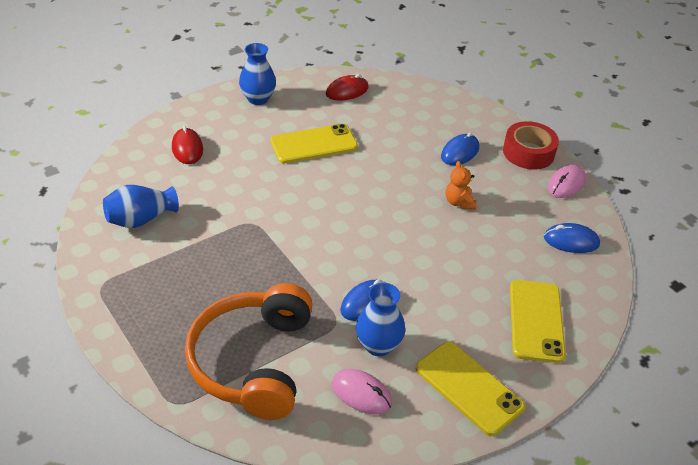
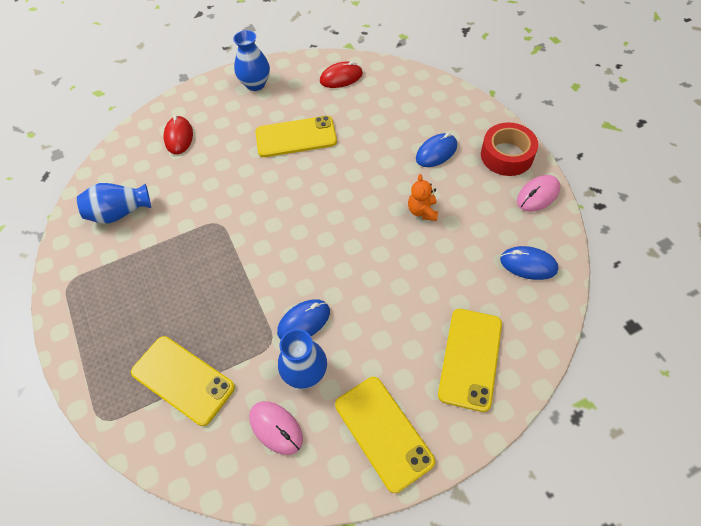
camera: 15 degrees right, 15 degrees up
(252, 361) = (183, 380): orange headphones -> yellow phone

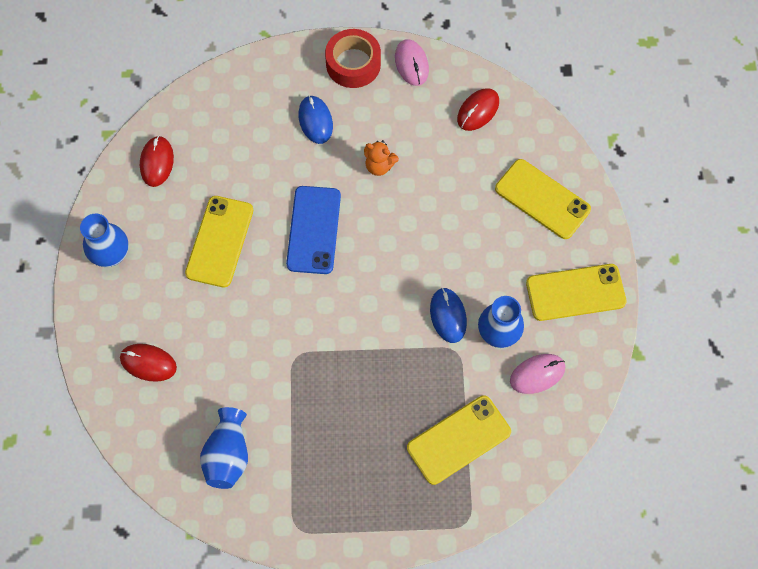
camera: 70 degrees left, 10 degrees up
(337, 190) = (313, 230): none -> blue phone
(528, 264) = (478, 111): blue mouse -> red mouse

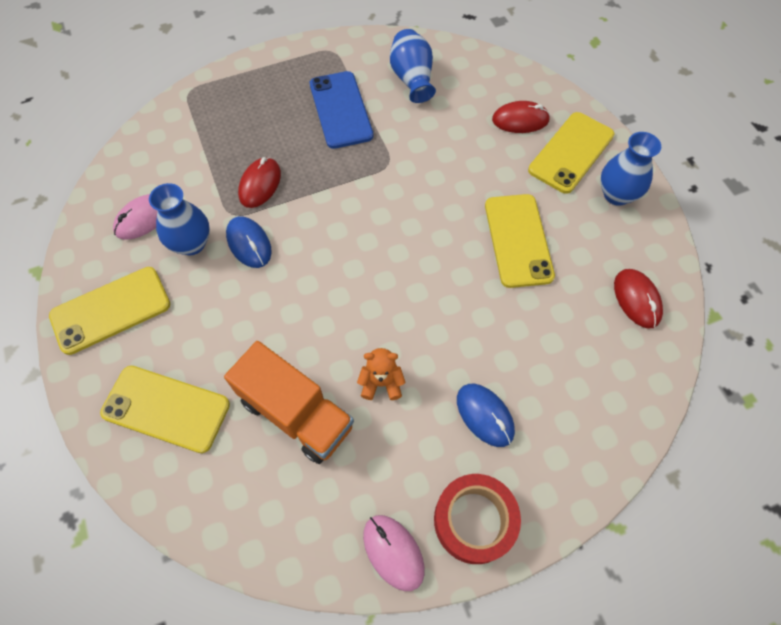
camera: 160 degrees right, 5 degrees down
(313, 230) = (425, 283): blue phone -> blue phone (341, 110)
(448, 165) = (296, 413): none -> orange truck
(459, 440) = (210, 144): yellow phone -> yellow phone (571, 152)
(478, 111) = (277, 508): red mouse -> red mouse (260, 184)

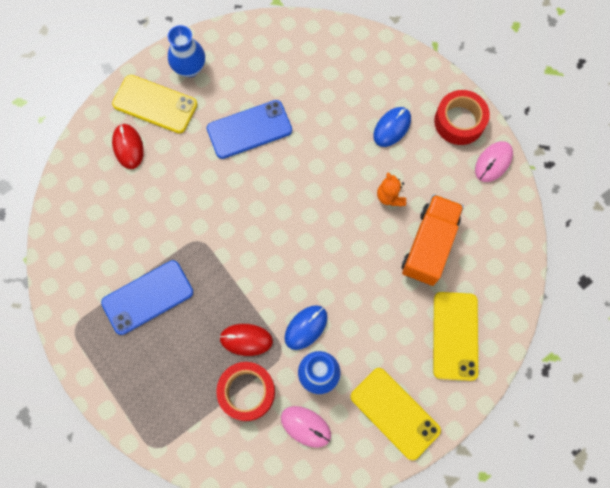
camera: 105 degrees left, 10 degrees up
(205, 174) = (247, 392): none -> red tape
(412, 79) = (97, 245): blue vase -> none
(518, 240) = (249, 129): yellow phone -> blue phone
(636, 299) = (278, 47): red mouse -> none

